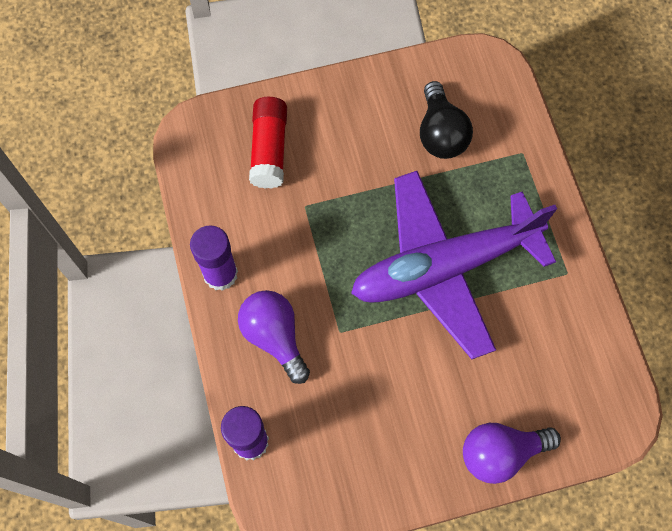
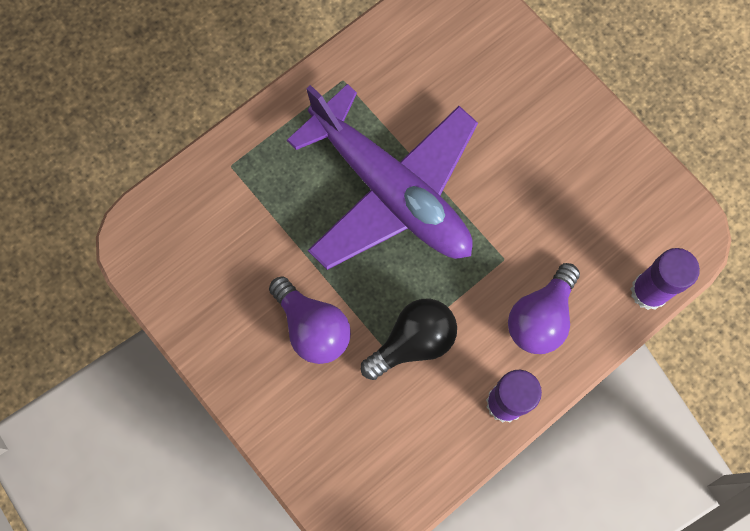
camera: 115 degrees left, 5 degrees up
(269, 149) = (343, 422): red glue stick -> none
(440, 133) = (244, 253): black light bulb -> black light bulb (413, 342)
(500, 453) = (541, 75): purple light bulb -> purple light bulb (312, 328)

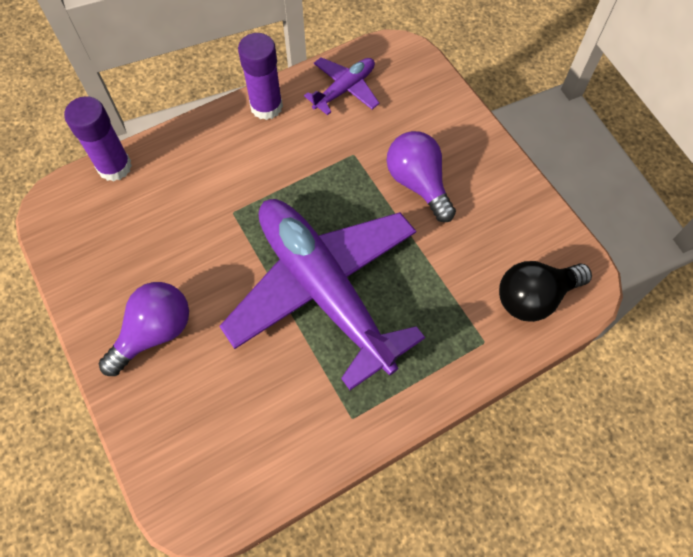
camera: 170 degrees left, 10 degrees down
(413, 342) = (331, 160): black light bulb -> black light bulb (534, 297)
(417, 446) = (345, 89): none -> purple plane
(540, 317) = (216, 161): purple light bulb -> purple light bulb (154, 333)

